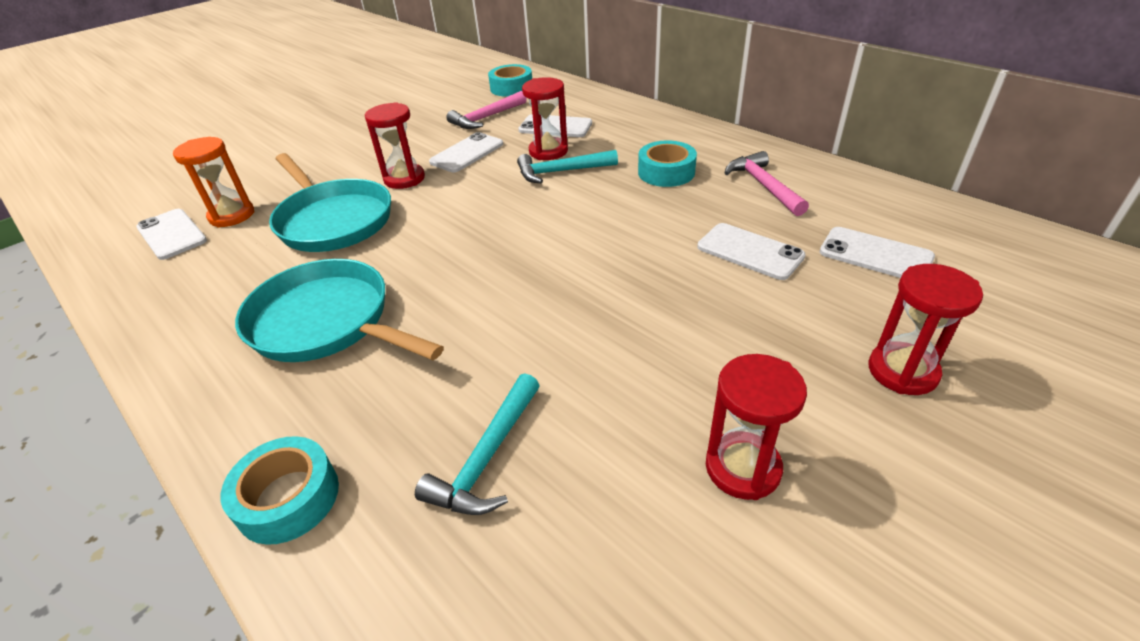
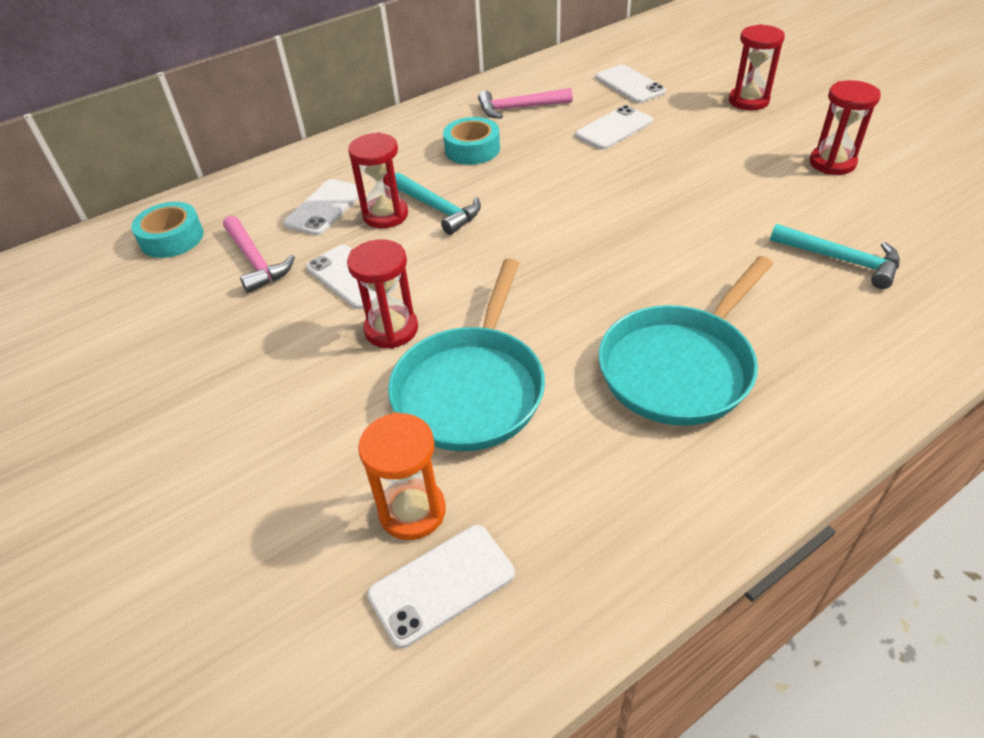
camera: 80 degrees left, 5 degrees up
(288, 498) = (898, 361): turquoise tape -> none
(333, 220) = (471, 388): turquoise pan -> turquoise pan turned 135 degrees clockwise
(561, 172) = (438, 209): turquoise hammer -> turquoise hammer turned 45 degrees counterclockwise
(875, 255) = (630, 85): white phone -> white phone turned 75 degrees counterclockwise

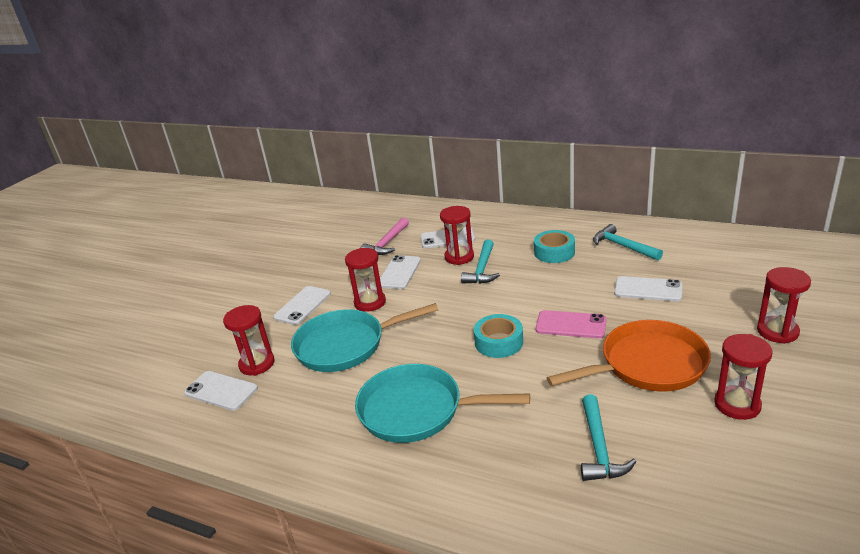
camera: 60 degrees right, 15 degrees down
(172, 238) = (384, 216): turquoise tape -> turquoise tape (499, 342)
(412, 511) = (257, 364): orange hourglass -> red hourglass
(519, 108) = (622, 246): pink hammer -> turquoise hammer
(625, 195) = (571, 325): none -> pink phone
(630, 85) = (718, 272): white phone -> white phone (302, 305)
(736, 181) = (647, 365): none -> orange pan

